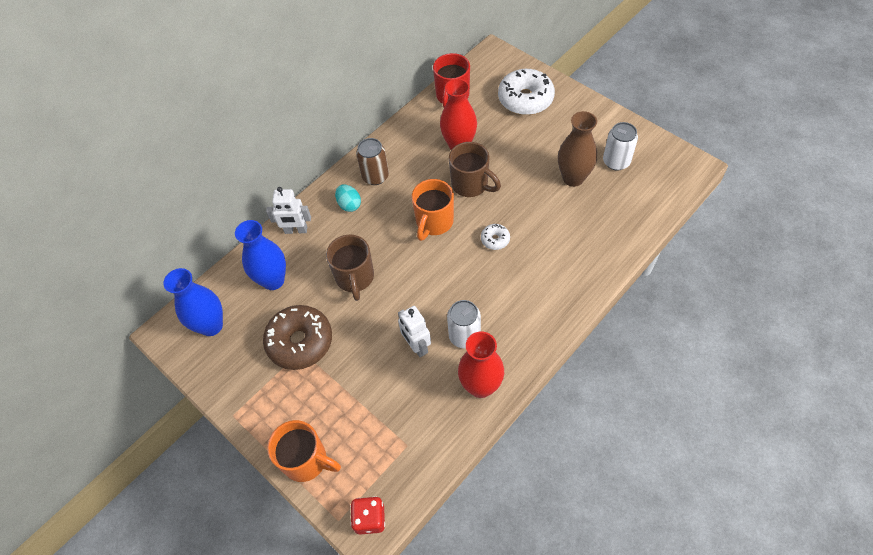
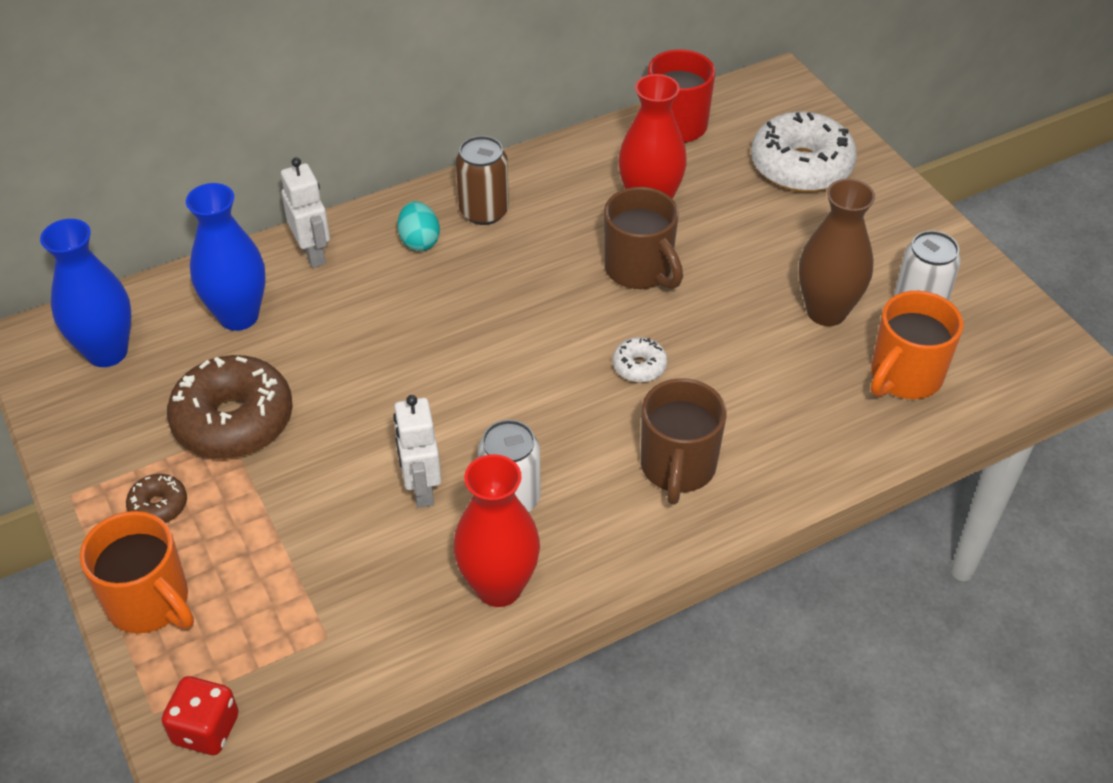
camera: 15 degrees right, 10 degrees down
(284, 404) = (158, 506): none -> brown donut
(296, 230) = (313, 253): white robot -> white robot turned 135 degrees counterclockwise
(355, 278) = (372, 353): brown mug -> brown mug (677, 468)
(434, 222) = (547, 309): orange mug -> orange mug (904, 377)

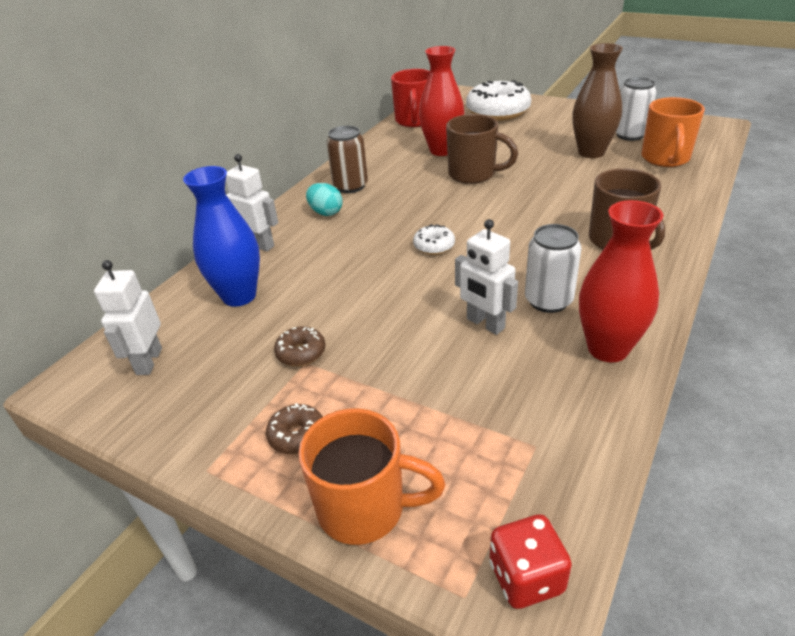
camera: 30 degrees left, 10 degrees down
(107, 352) = (148, 361): blue vase -> white robot
(233, 421) = (301, 353): brown donut -> brown donut, size x0.46
(639, 366) = (532, 210): white donut -> white donut (434, 246)

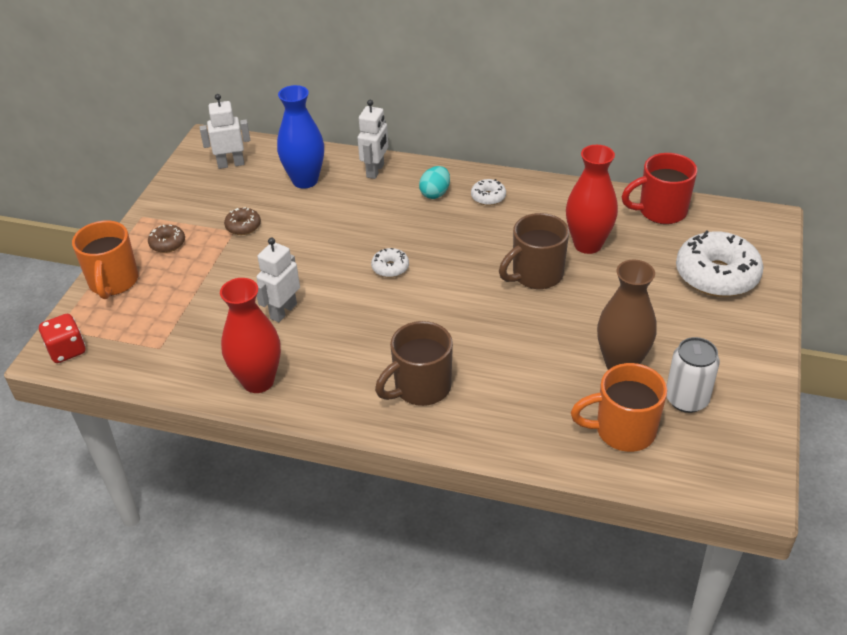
camera: 75 degrees right, 5 degrees up
(350, 186) = (488, 197): brown can -> white donut
(473, 174) = (536, 275): brown mug -> brown mug turned 45 degrees clockwise
(548, 301) = (317, 344): white can -> none

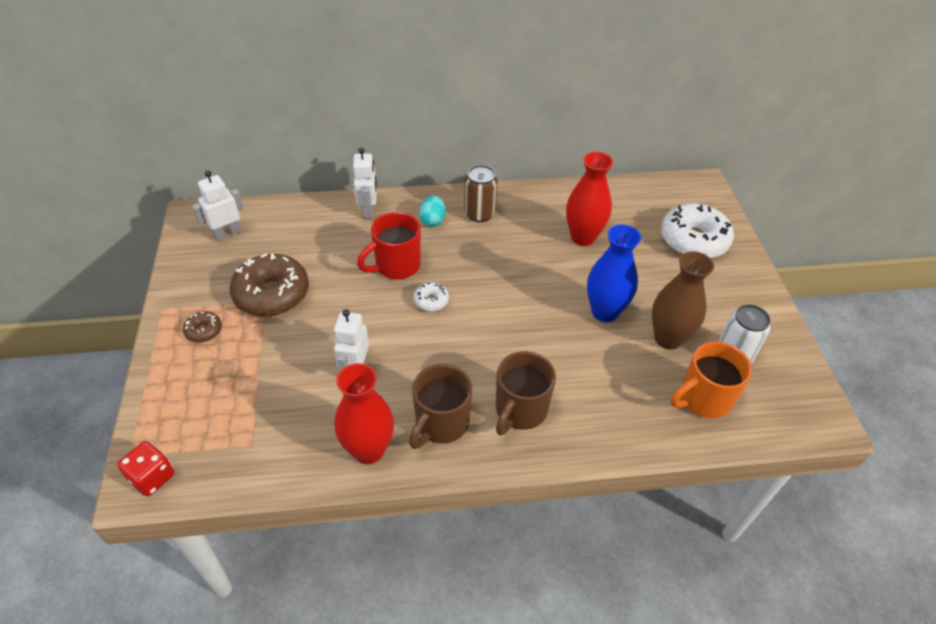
camera: 25 degrees left, 5 degrees up
(113, 282) = (166, 387): orange mug -> none
(243, 226) = (272, 294): brown donut -> brown donut, size x2.16
(305, 180) = (308, 234): blue vase -> blue vase (604, 312)
(488, 197) = (479, 214): white donut -> brown can
(536, 275) = (557, 276): brown mug -> brown mug (441, 424)
(660, 211) = (622, 195): red mug -> red mug (396, 266)

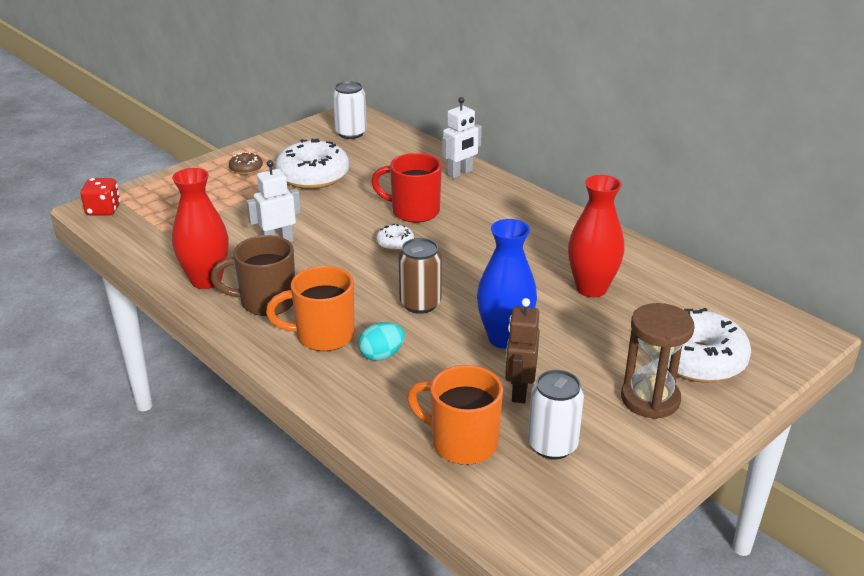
camera: 55 degrees right, 15 degrees down
(227, 234) = (350, 133): white robot -> white can
(272, 294) = (313, 176): brown donut -> white donut
(432, 220) = (493, 205): turquoise egg -> turquoise egg (381, 355)
(479, 214) = (537, 222): brown can -> brown can (420, 304)
(520, 411) = (323, 336): brown mug -> orange mug
(668, 338) = (519, 391): brown vase -> brown robot
(717, 284) = (650, 399): none -> brown hourglass

